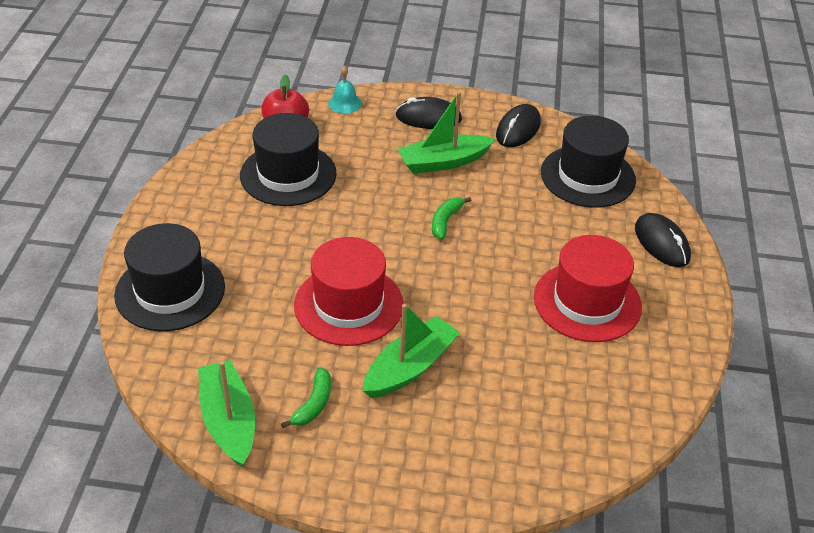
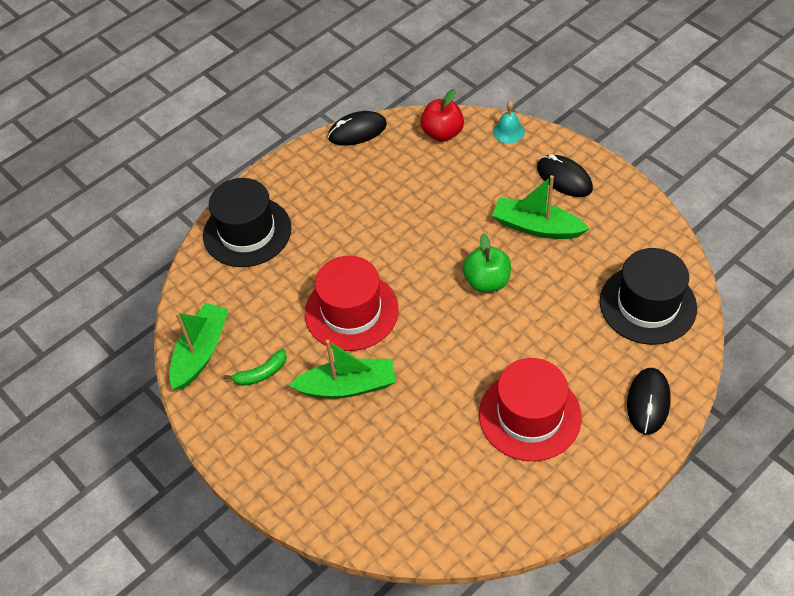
camera: 45 degrees right, 10 degrees up
(288, 174) = (407, 177): black hat -> none
(445, 221) = (487, 281): green banana -> green apple
(518, 129) = (631, 227): black mouse -> black mouse (357, 131)

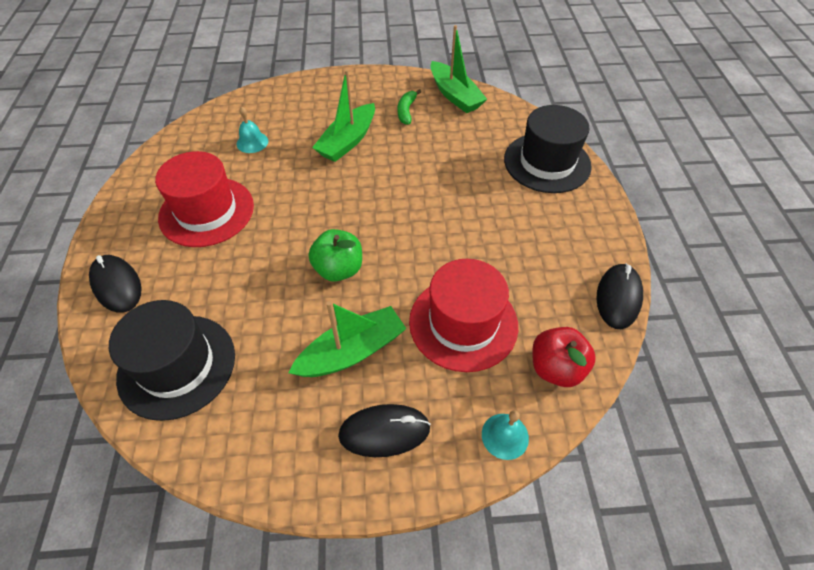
camera: 125 degrees right, 0 degrees up
(351, 311) = (406, 175): red hat -> red hat (463, 323)
(422, 463) = (252, 142): none -> turquoise bell

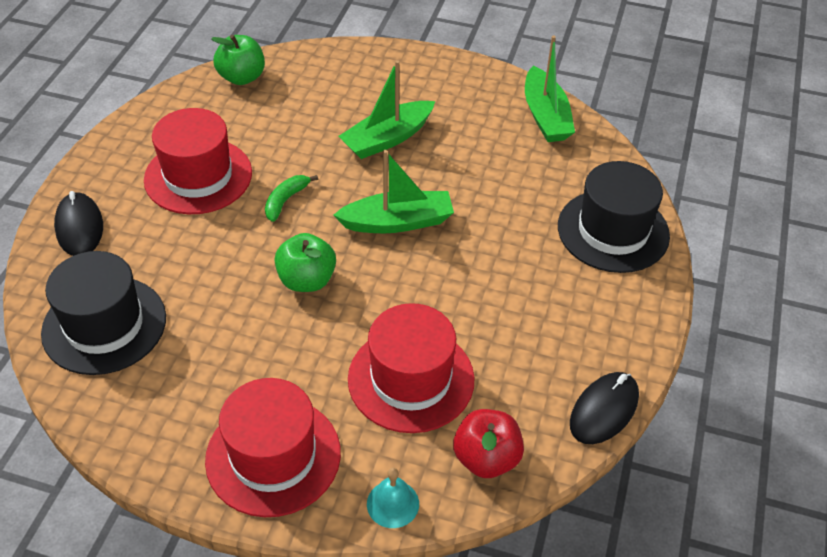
camera: 20 degrees right, 5 degrees down
(208, 125) = (242, 77): none -> green apple
(252, 142) = (280, 110): turquoise bell -> none
(352, 351) = (279, 369): green boat -> green boat (397, 222)
(384, 431) = (273, 456): black mouse -> red hat
(406, 111) = (475, 120): green banana -> green banana (285, 201)

